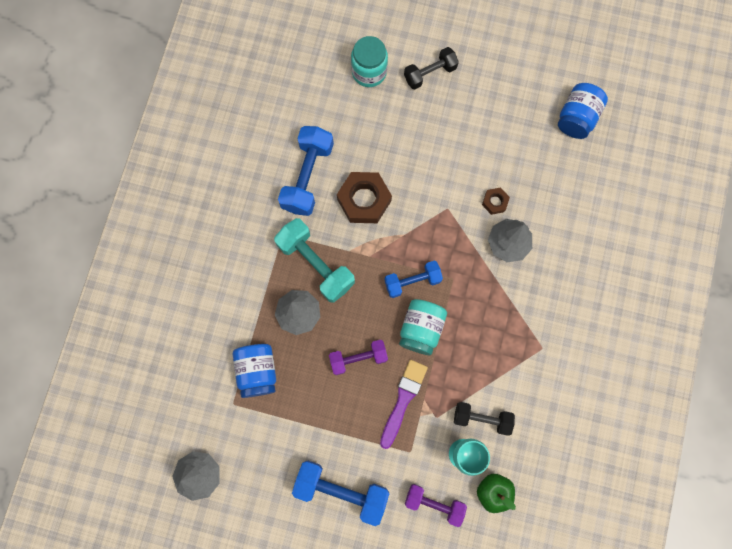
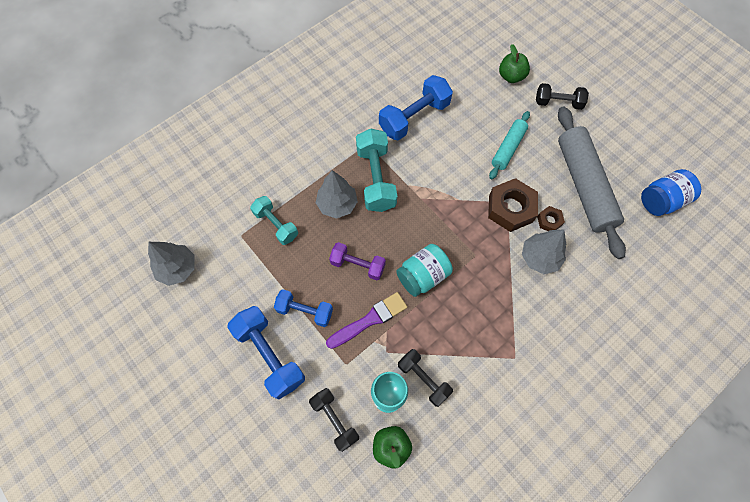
camera: 35 degrees right, 10 degrees down
(257, 371) = (276, 224): blue jar -> turquoise dumbbell
(364, 200) = (445, 157): brown nut -> brown nut (510, 208)
(369, 72) = (511, 76): turquoise jar -> green apple
(412, 281) = (441, 237): blue dumbbell -> blue dumbbell (305, 311)
(414, 152) = (508, 148): none -> turquoise rolling pin
(434, 503) = (335, 420): purple dumbbell -> black dumbbell
(503, 147) = (583, 186): none -> grey rolling pin

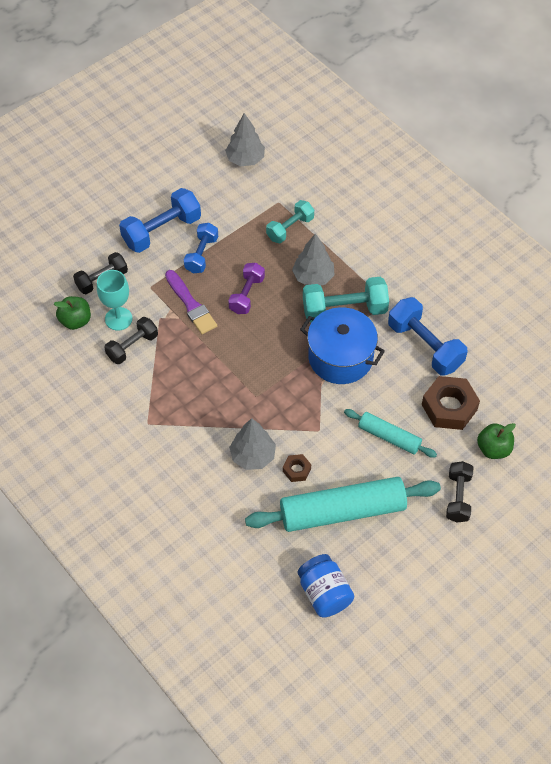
camera: 90 degrees right, 10 degrees down
(423, 276) = (234, 349): turquoise jar -> none
(429, 183) = (340, 357): none -> blue pot
(510, 208) = (311, 433): brown nut -> brown nut (449, 407)
(583, 186) = (342, 511): grey rolling pin -> turquoise rolling pin

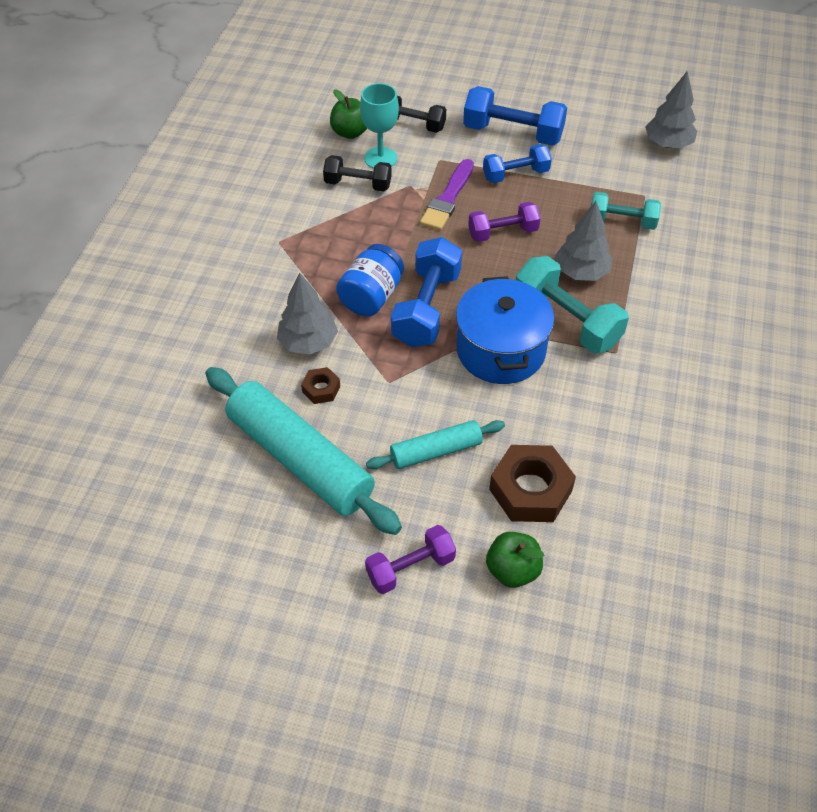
camera: 55 degrees right, 5 degrees down
(324, 593) = (179, 499): blue jar -> blue jar (371, 296)
(389, 437) = (436, 451): turquoise rolling pin -> turquoise rolling pin turned 75 degrees clockwise
(425, 346) = (592, 420): blue dumbbell -> blue dumbbell (426, 308)
(458, 497) = (410, 567): black dumbbell -> purple dumbbell

